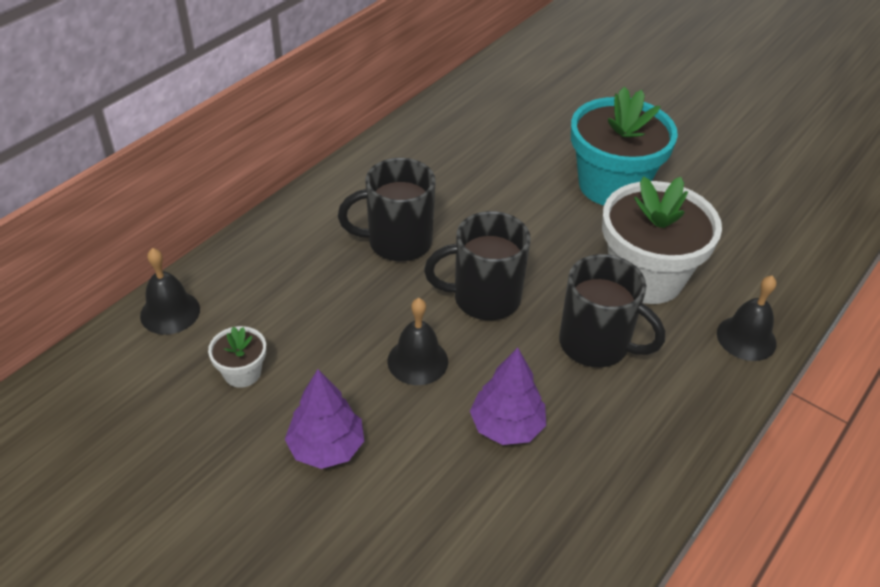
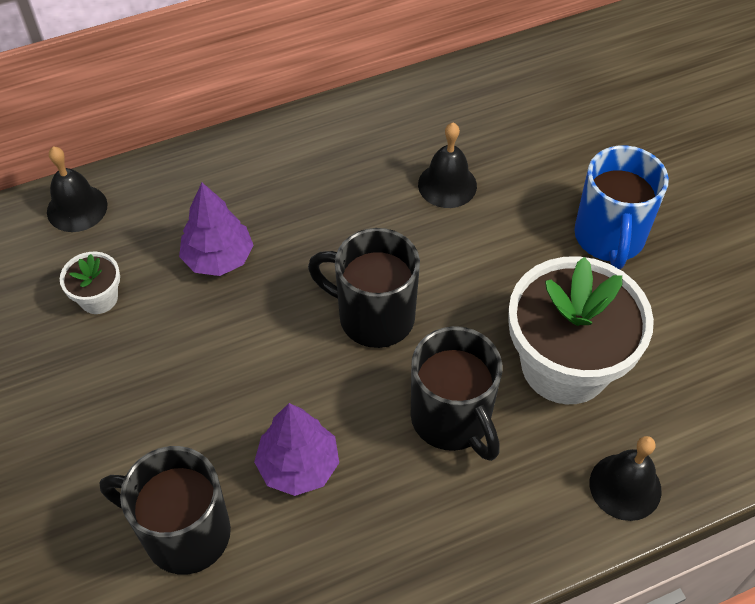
camera: 30 degrees right, 10 degrees up
(326, 447) = (121, 408): purple tree -> purple tree (218, 258)
(397, 242) = (331, 217): black mug -> black mug (184, 533)
(417, 361) = (262, 357): black bell -> black bell (447, 185)
(611, 185) = (609, 238): turquoise flower pot -> blue mug

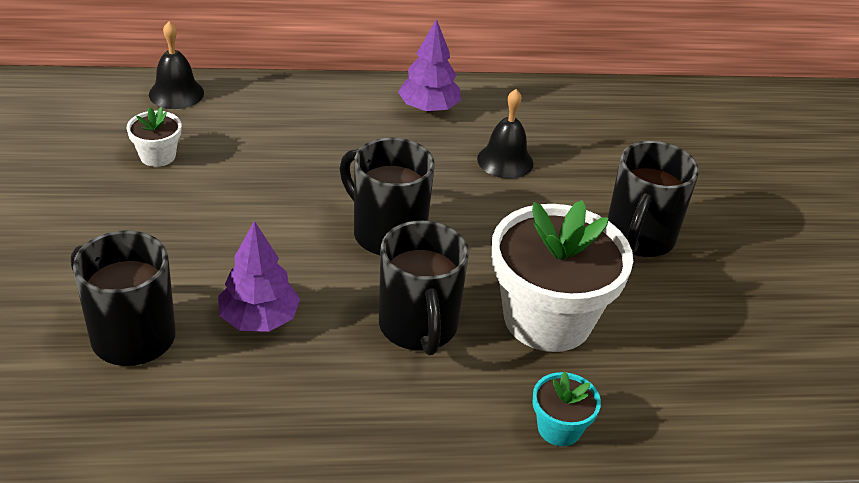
camera: 15 degrees right, 15 degrees down
(218, 258) = (274, 157): purple tree -> purple tree (428, 108)
(609, 238) = (639, 238): blue mug -> black mug
(625, 486) = (559, 428): black bell -> turquoise flower pot

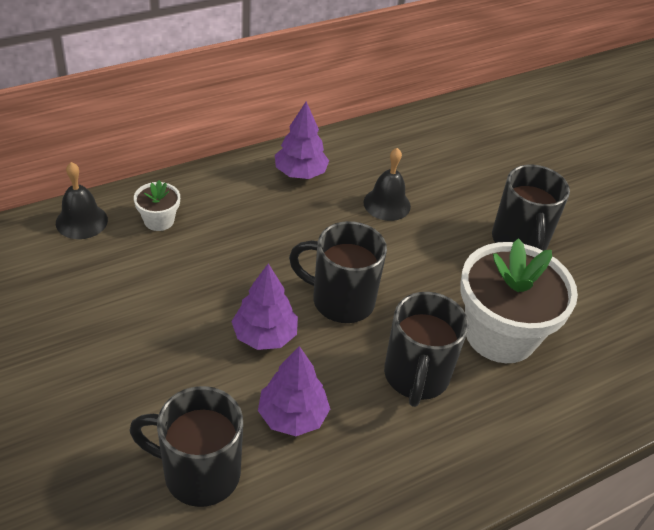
camera: 25 degrees left, 5 degrees up
(157, 156) = (106, 289): white flower pot -> white flower pot (159, 220)
(283, 240) = (264, 335): none -> purple tree
(418, 327) = (416, 377): black mug -> black mug turned 45 degrees clockwise
(559, 428) = (563, 424): turquoise flower pot -> none

